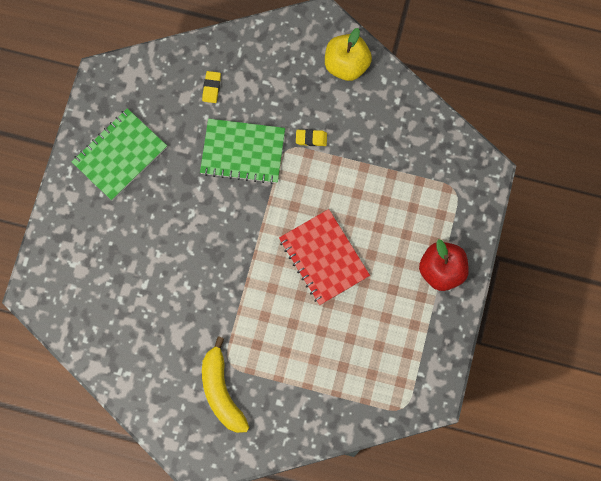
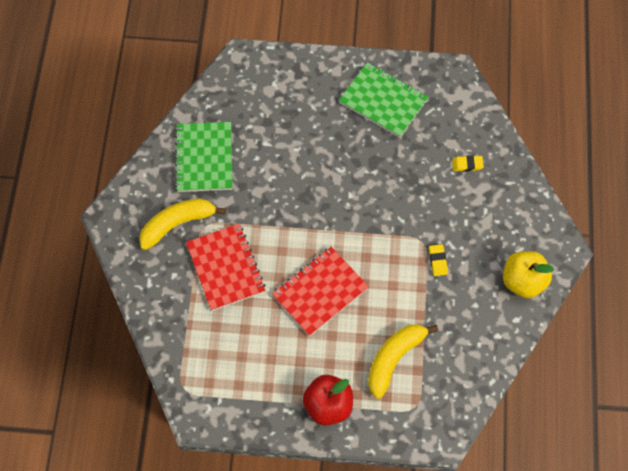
camera: 80 degrees right, 10 degrees down
(243, 152) = (410, 202): green notebook -> green notebook (204, 158)
(280, 348) = (226, 268): none -> red notebook
(405, 200) = (394, 359): none -> yellow banana

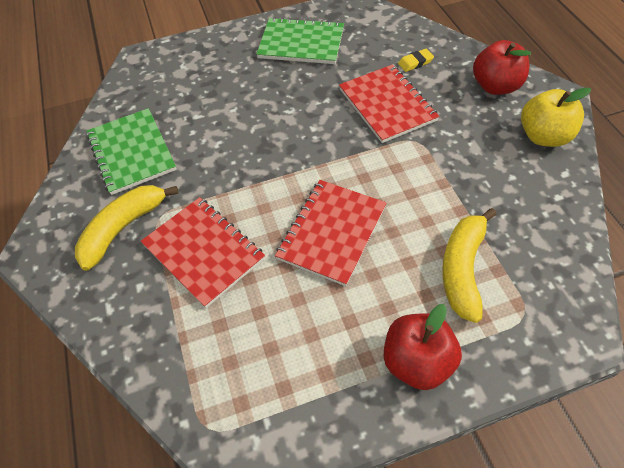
camera: 20 degrees left, 10 degrees down
(420, 198) = (387, 105): none -> red notebook
(438, 261) = (443, 152): yellow eraser -> none
(517, 218) = (495, 86): none -> red apple

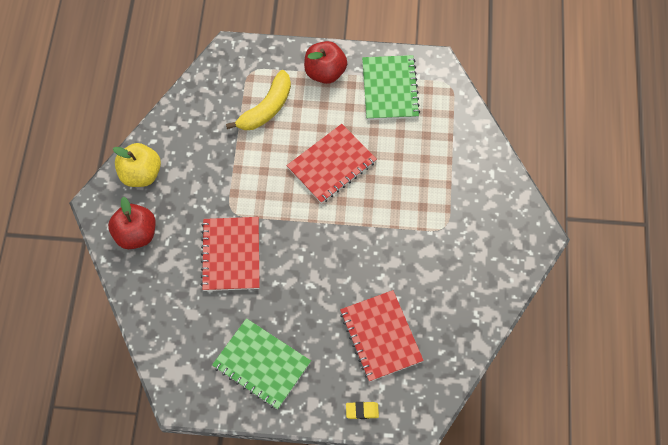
camera: 160 degrees left, 10 degrees up
(123, 228) = (472, 228): yellow banana -> none
(131, 152) = (452, 298): green notebook -> green notebook (390, 89)
(203, 252) = (421, 186): red notebook -> red notebook (380, 336)
(415, 62) = (179, 290): yellow eraser -> yellow eraser (362, 411)

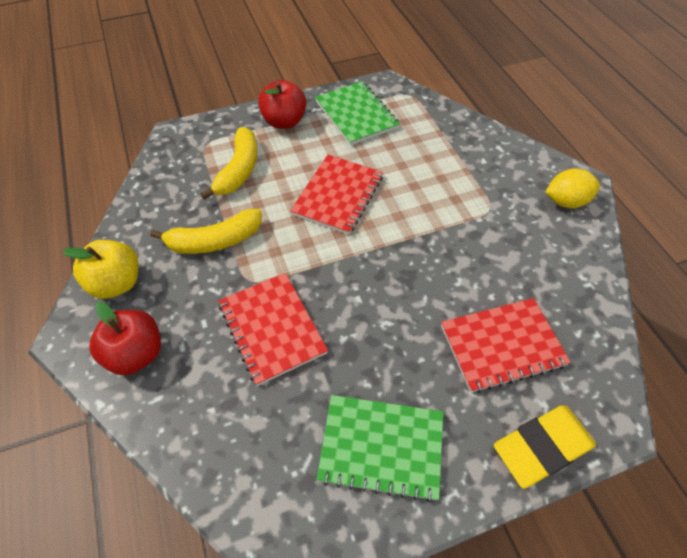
camera: 25 degrees left, 10 degrees down
(221, 167) = (215, 241): none -> yellow banana
(362, 411) = (542, 447): yellow eraser -> yellow eraser, size x2.15
(380, 336) = (502, 345): red notebook -> red notebook turned 60 degrees counterclockwise
(510, 246) = (565, 201): none -> yellow lemon

